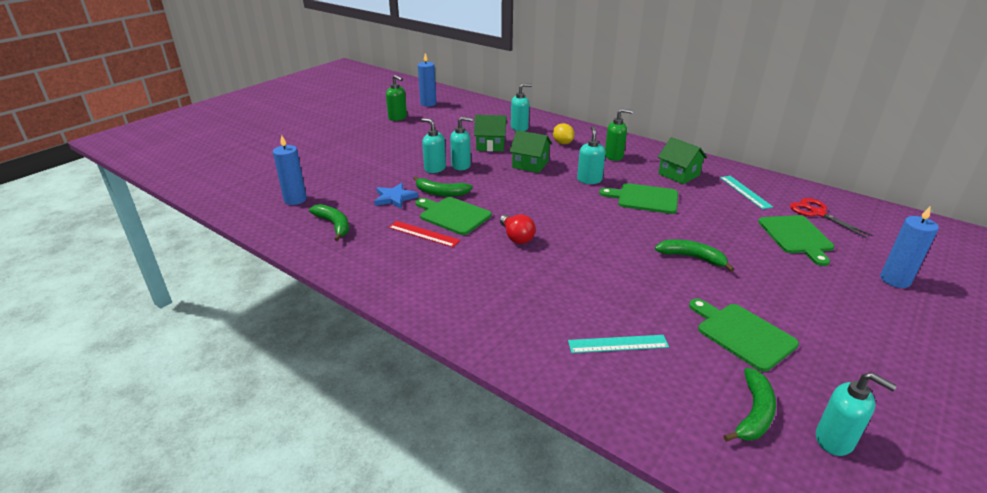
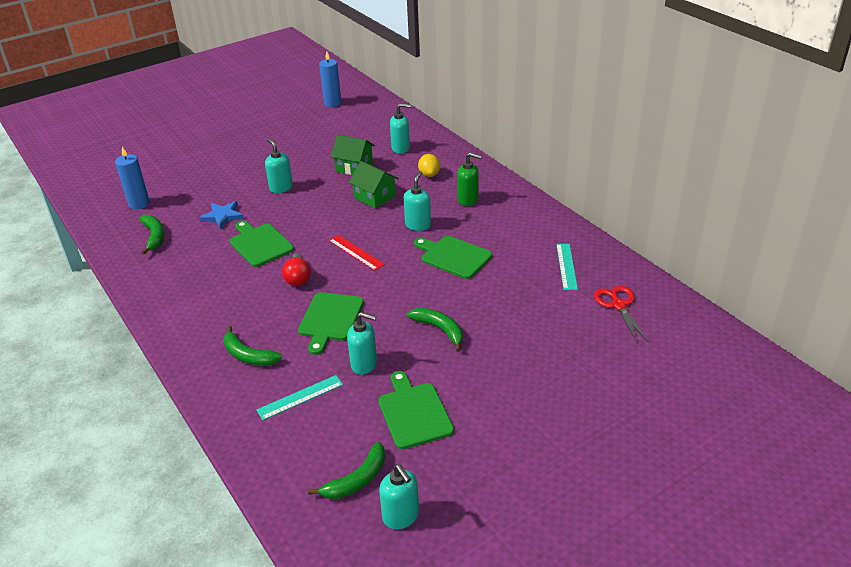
camera: 20 degrees right, 5 degrees up
(398, 118) = (290, 118): green soap dispenser -> none
(423, 234) = (221, 259): red ruler -> red ruler (356, 252)
(441, 193) = (267, 217): green banana -> green banana (248, 355)
(461, 165) = (308, 188): turquoise soap dispenser -> turquoise soap dispenser (364, 364)
(618, 344) = (300, 397): turquoise ruler -> turquoise ruler turned 45 degrees counterclockwise
(679, 175) = (515, 233): green house -> none
(796, 237) = (567, 328): green cutting board -> green cutting board (330, 319)
(895, 280) = (617, 393): blue candle -> none

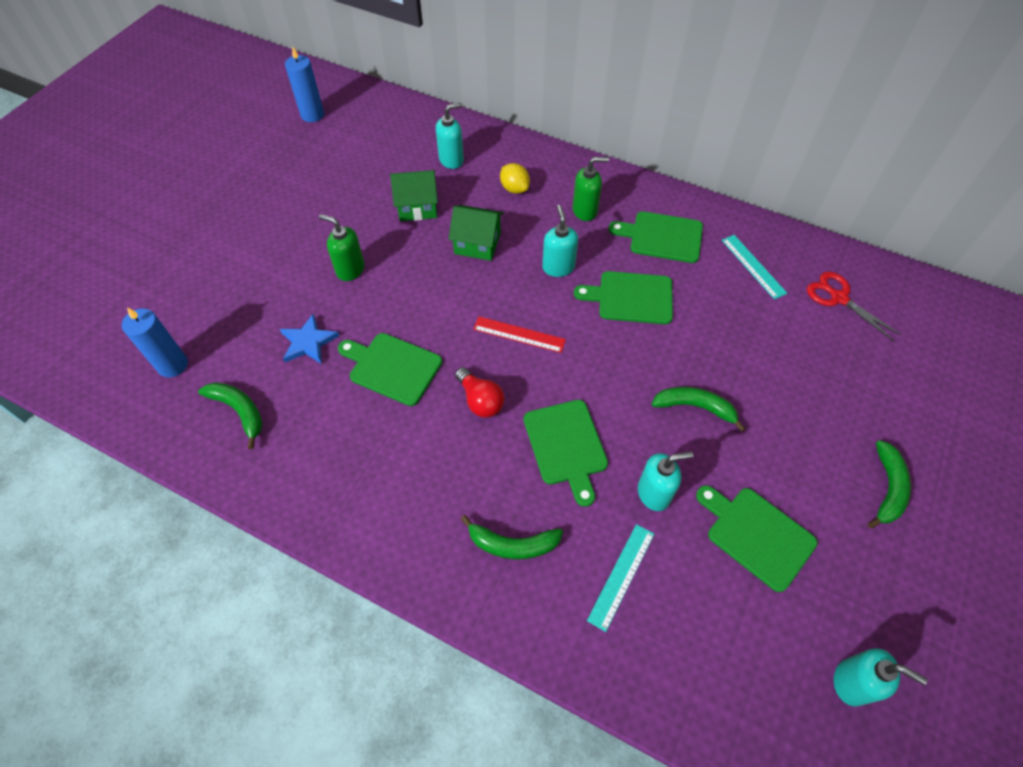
camera: 30 degrees left, 20 degrees up
(281, 188) = (350, 270): turquoise soap dispenser -> green soap dispenser
(357, 480) = (771, 659): green banana -> green banana (887, 488)
(511, 230) = (662, 237): none -> green cutting board

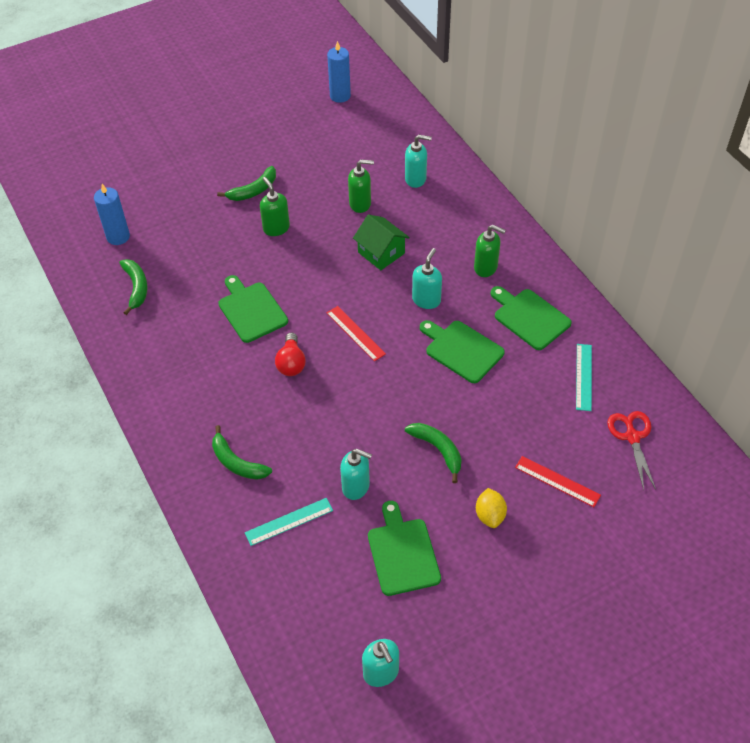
camera: 35 degrees right, 5 degrees down
(308, 342) = (211, 265): blue star -> none
(417, 206) = (360, 204): green house -> green soap dispenser
(514, 189) = (445, 224): yellow lemon -> yellow lemon (490, 515)
(566, 446) = (323, 424): green cutting board -> none
(820, 375) = (557, 481): none -> red ruler
(887, 488) = (530, 583): green banana -> green banana (254, 190)

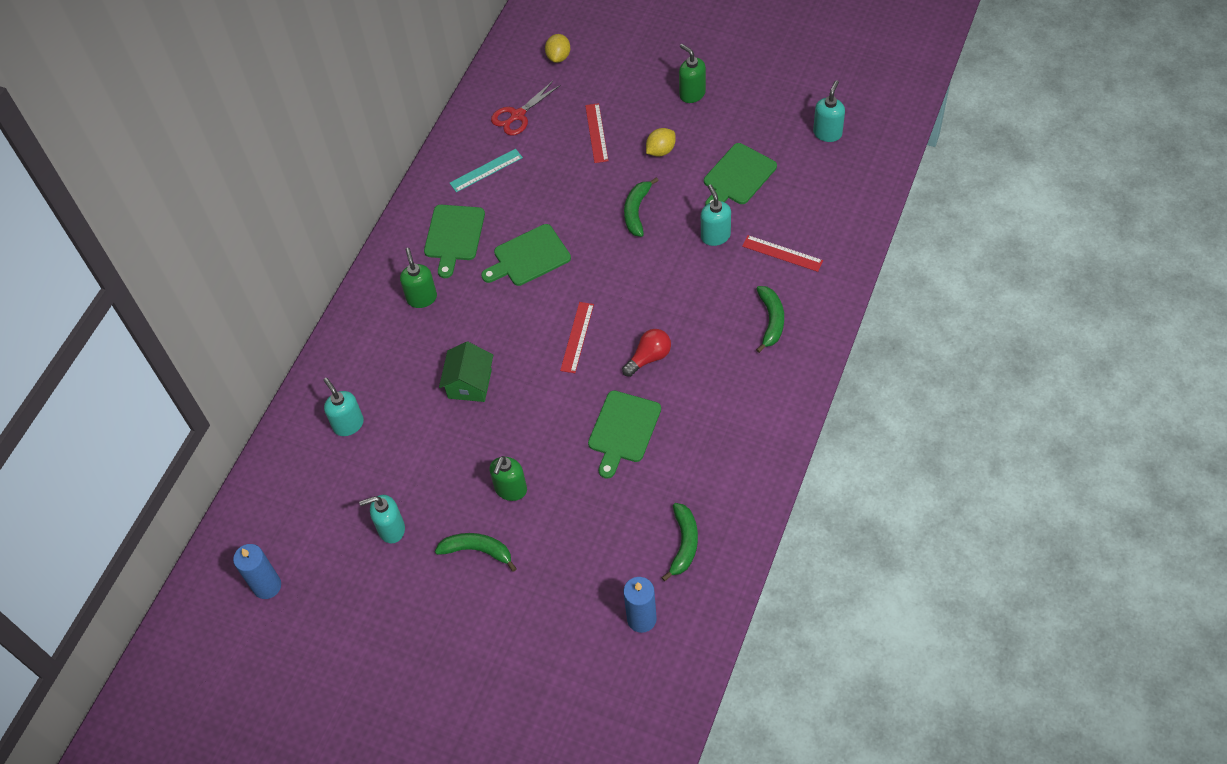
camera: 125 degrees left, 5 degrees up
(136, 287) = (684, 543): green banana -> green banana turned 150 degrees clockwise
(289, 522) = (782, 253): turquoise ruler -> red ruler
(360, 204) = (420, 445): green soap dispenser -> green soap dispenser (692, 94)
(426, 300) = (496, 314): turquoise soap dispenser -> turquoise soap dispenser (391, 529)
(461, 350) = (528, 257): green cutting board -> green cutting board turned 60 degrees clockwise
(687, 516) = (558, 57): none -> yellow lemon

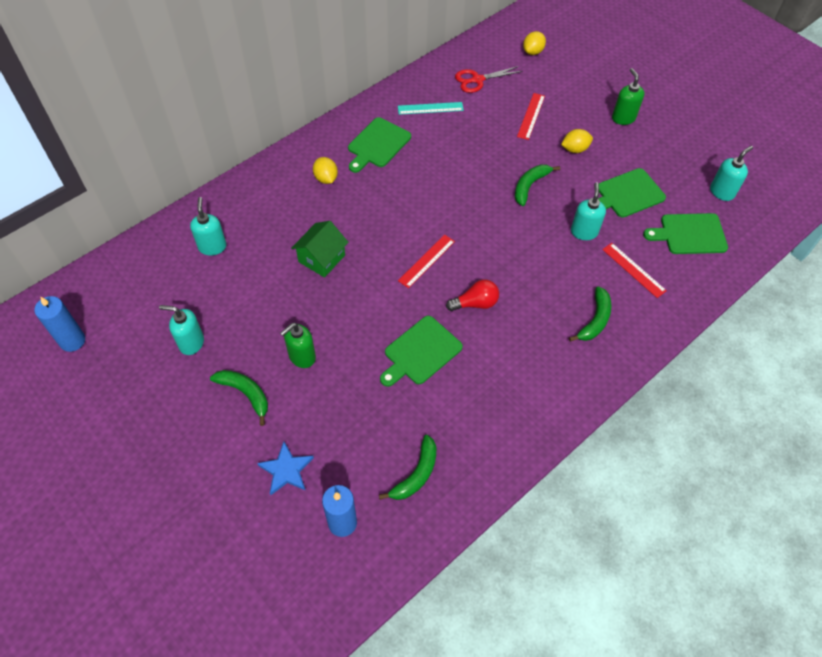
camera: 20 degrees right, 0 degrees up
(422, 298) = (326, 178): green soap dispenser -> yellow lemon
(528, 257) = (425, 184): green cutting board -> green cutting board (689, 234)
(561, 599) = (286, 470): none -> blue star

